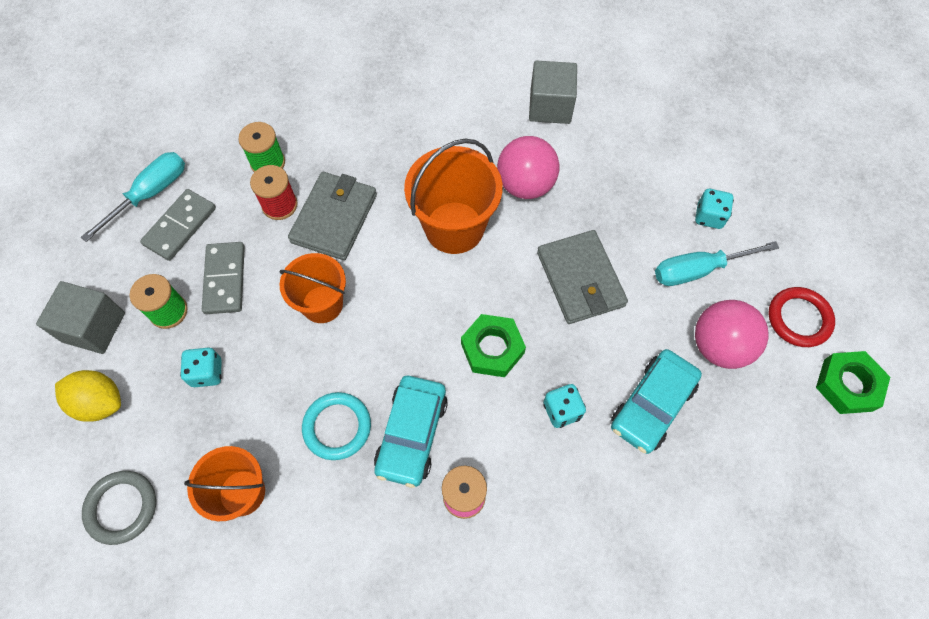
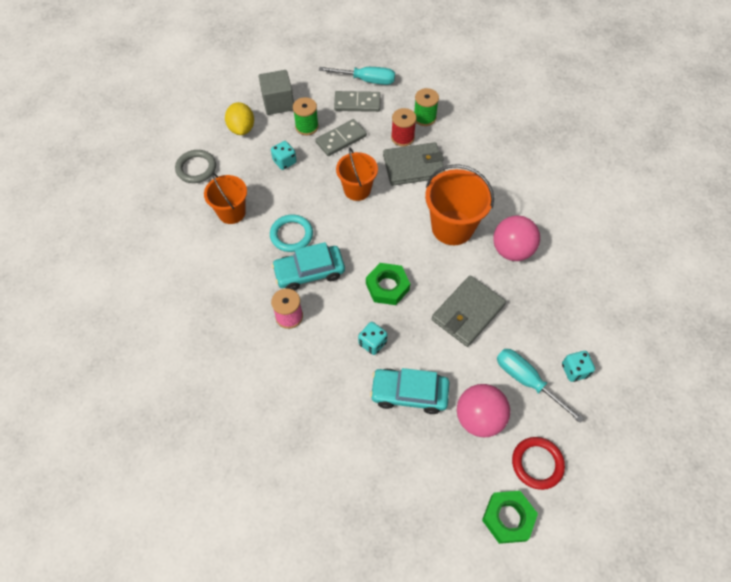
camera: 60 degrees right, 5 degrees down
(550, 106) = (582, 236): grey cube -> none

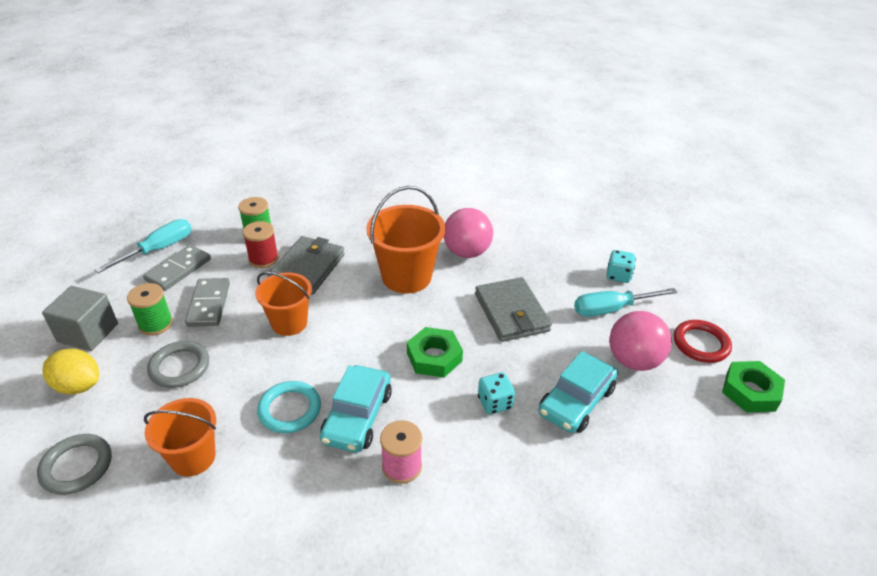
camera: 60 degrees left, 20 degrees down
(284, 162) = (179, 367): turquoise dice -> grey ring

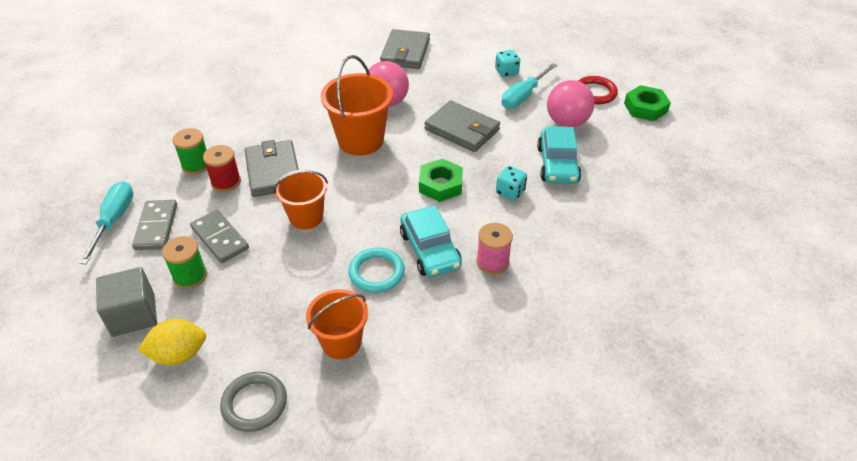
camera: 35 degrees left, 5 degrees up
(179, 367) = (253, 293): grey ring -> none
(533, 213) = (405, 52): none -> grey wallet

